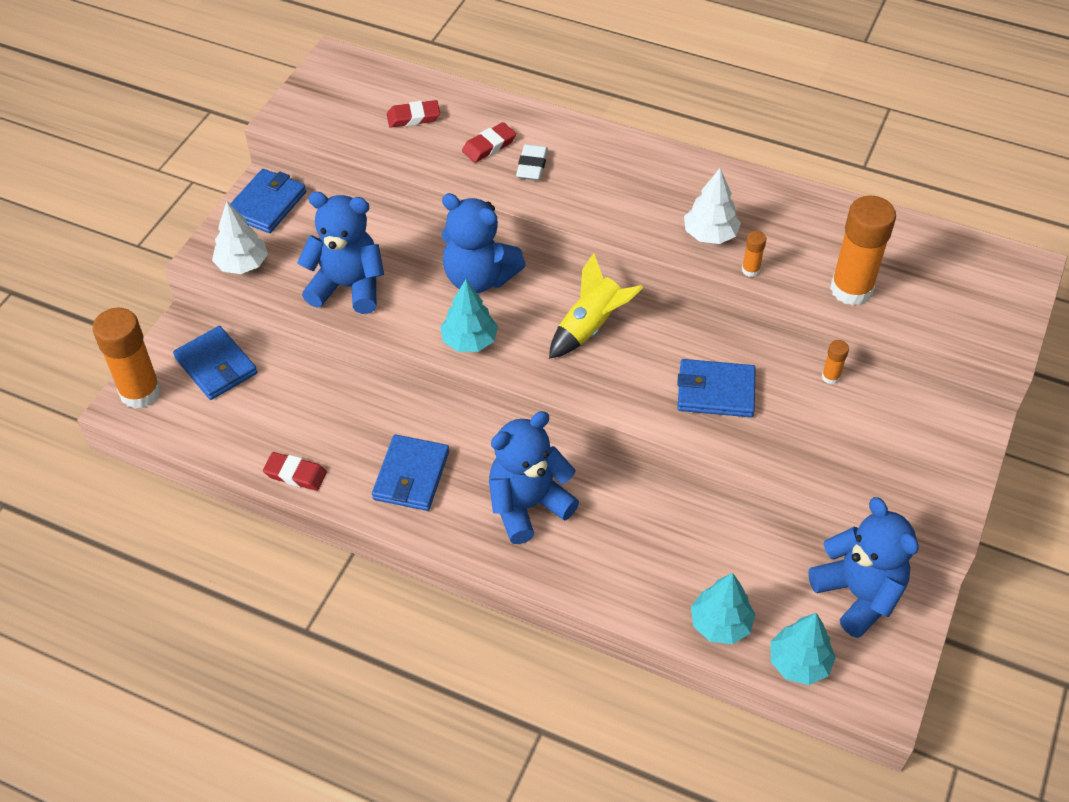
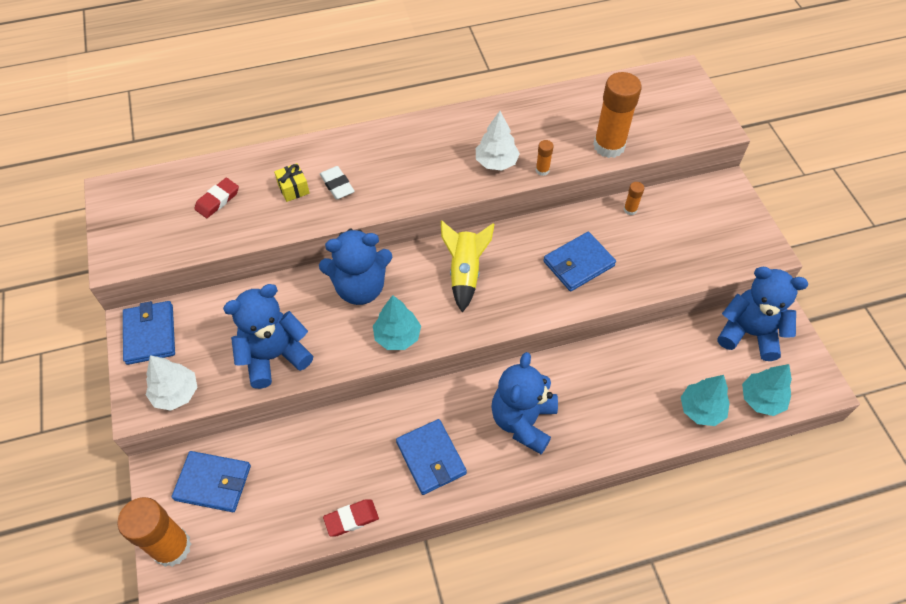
camera: 40 degrees left, 5 degrees up
(489, 146) = (293, 189): red eraser -> yellow gift

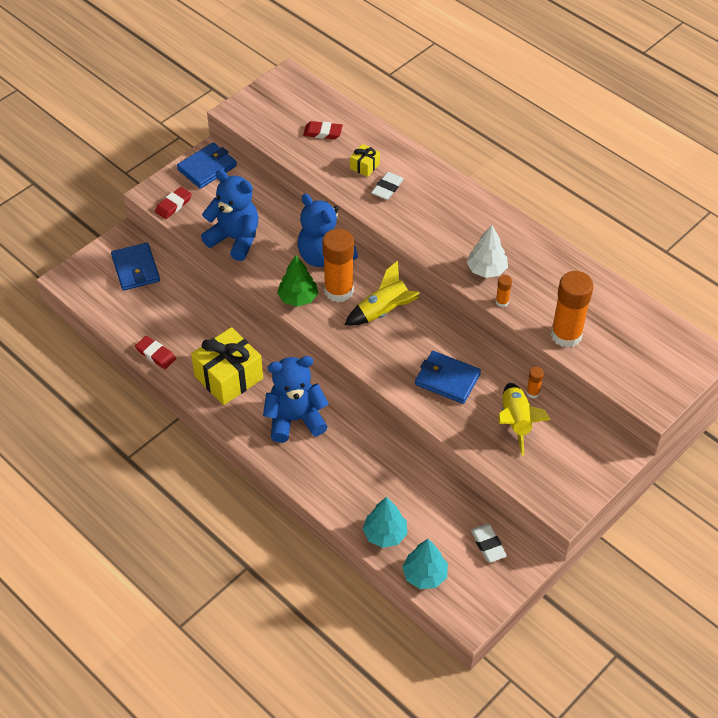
camera: 60 degrees right, 5 degrees down
(172, 547) = (81, 273): orange glue stick -> orange glue stick (338, 291)
(176, 393) = (173, 205): white tree -> red eraser
(397, 336) = (298, 298): turquoise tree -> green tree
(431, 458) = (229, 377): blue wallet -> yellow gift
(656, 238) = (516, 422): none -> yellow rocket
(749, 333) = (488, 545): blue teddy bear -> white eraser

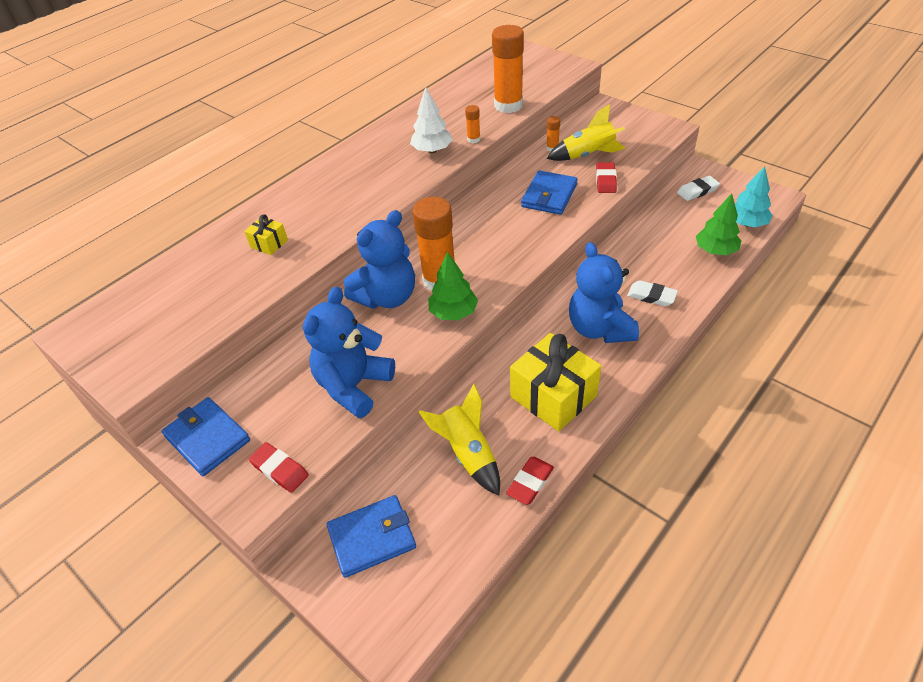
camera: 90 degrees left, 5 degrees down
(323, 132) = (199, 285): red eraser -> red eraser (605, 180)
(383, 311) = (467, 243): yellow rocket -> yellow rocket (468, 453)
(385, 534) = (715, 250): turquoise tree -> green tree
(387, 188) = (308, 223): white eraser -> white eraser (651, 296)

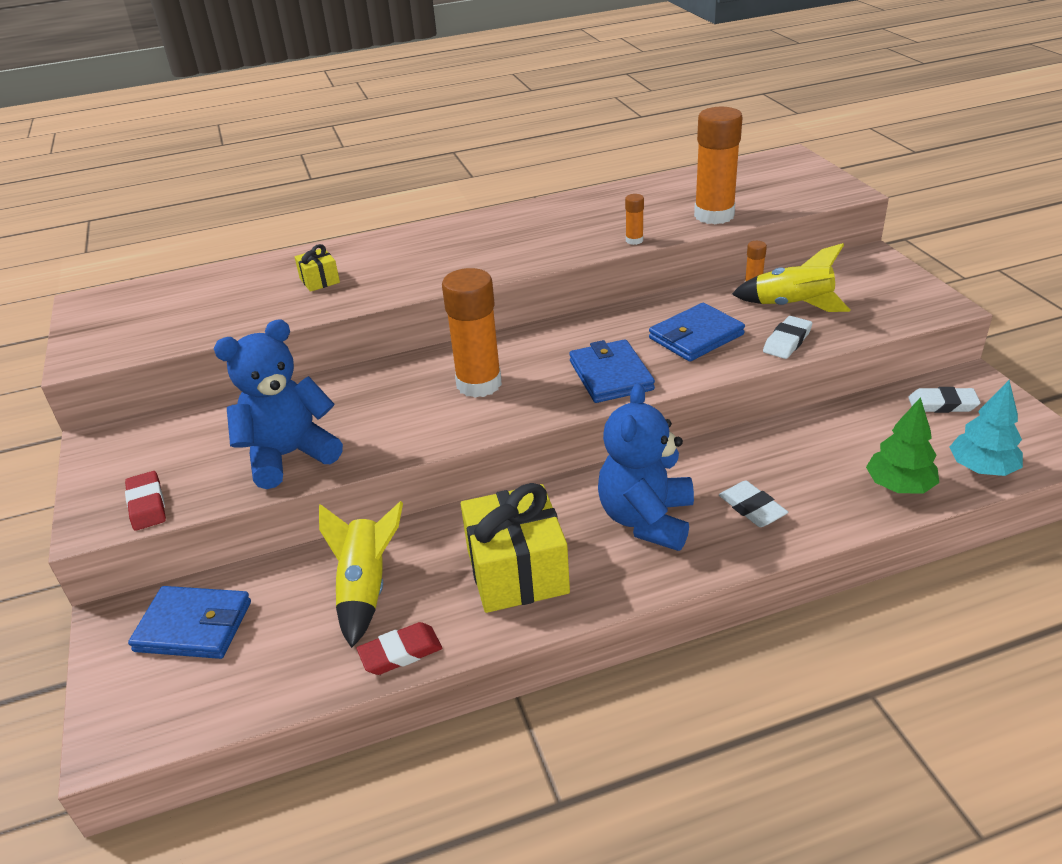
camera: 30 degrees right, 10 degrees down
(207, 438) = (119, 449): blue wallet -> blue wallet (610, 375)
(387, 297) = (408, 381): blue teddy bear -> none
(432, 150) = (575, 239): white tree -> none
(453, 313) = (460, 423): green tree -> none
(605, 180) = (787, 341): red eraser -> white eraser

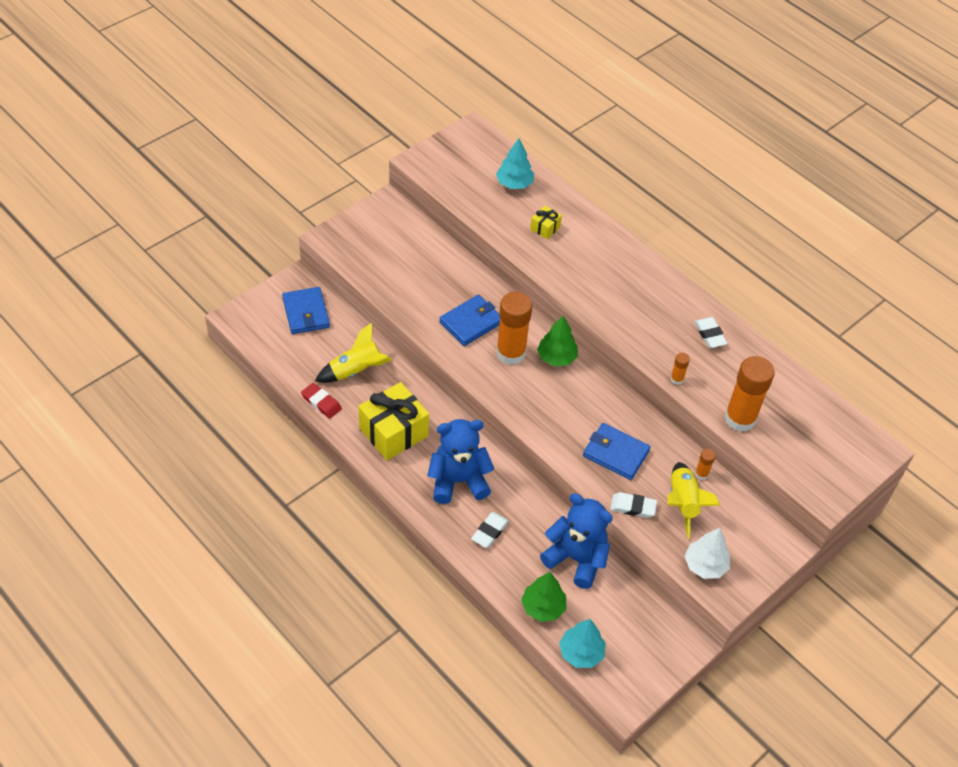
camera: 60 degrees right, 15 degrees up
(147, 504) = (349, 251): red eraser -> none
(219, 288) = (514, 183): none -> turquoise tree
(289, 455) = (409, 291): blue teddy bear -> blue teddy bear (576, 559)
(513, 348) = (556, 357): none -> green tree
(610, 375) = (549, 417): blue wallet -> blue wallet (471, 322)
(891, 310) = (705, 565): none -> white tree
(942, 404) = (646, 626): white eraser -> white eraser (710, 335)

